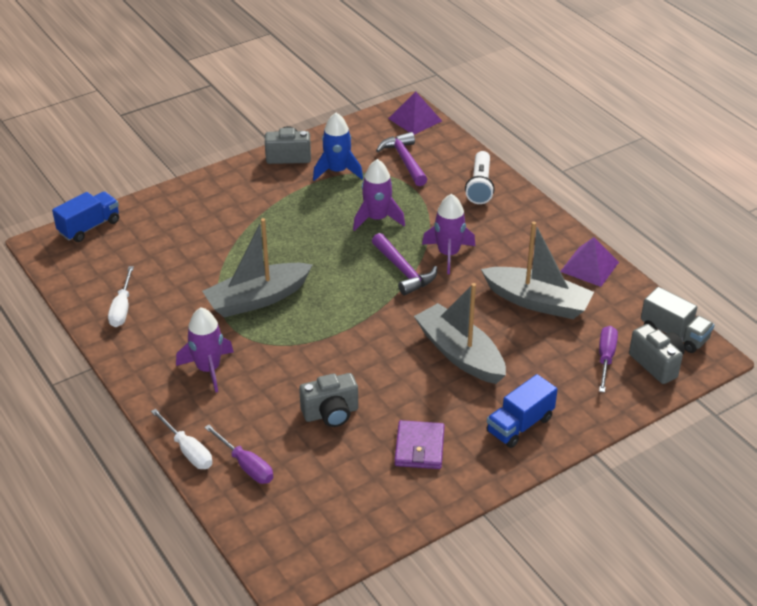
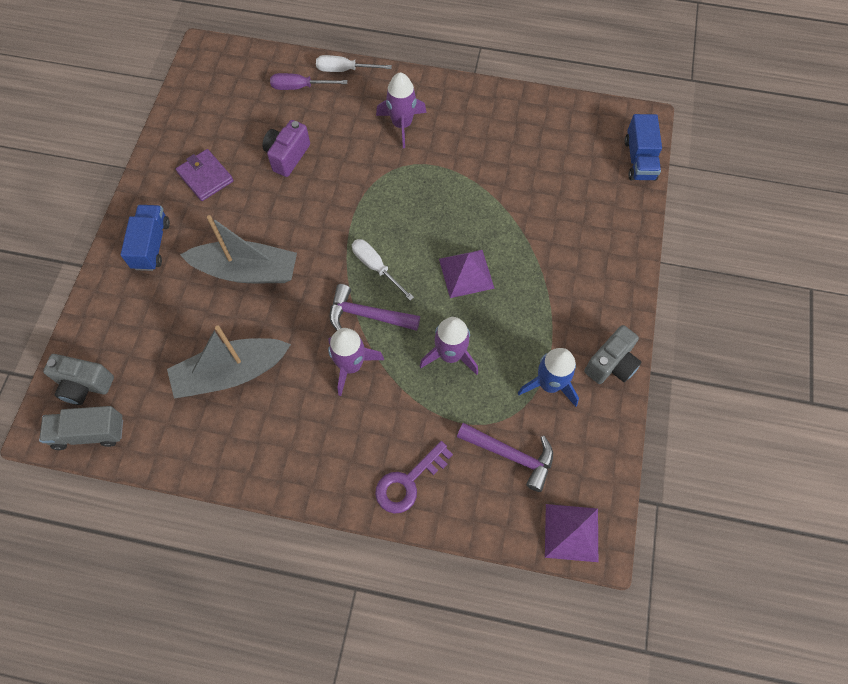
camera: 135 degrees right, 25 degrees up
(122, 308) = (516, 120): white screwdriver -> white screwdriver (376, 267)
(257, 299) = (441, 199): grey boat -> none
(331, 413) = (287, 156): grey camera -> purple camera
(480, 186) = (408, 482): white flashlight -> purple key
(589, 266) = (218, 456): purple pyramid -> purple pyramid (466, 273)
(605, 358) = (130, 357): purple screwdriver -> none

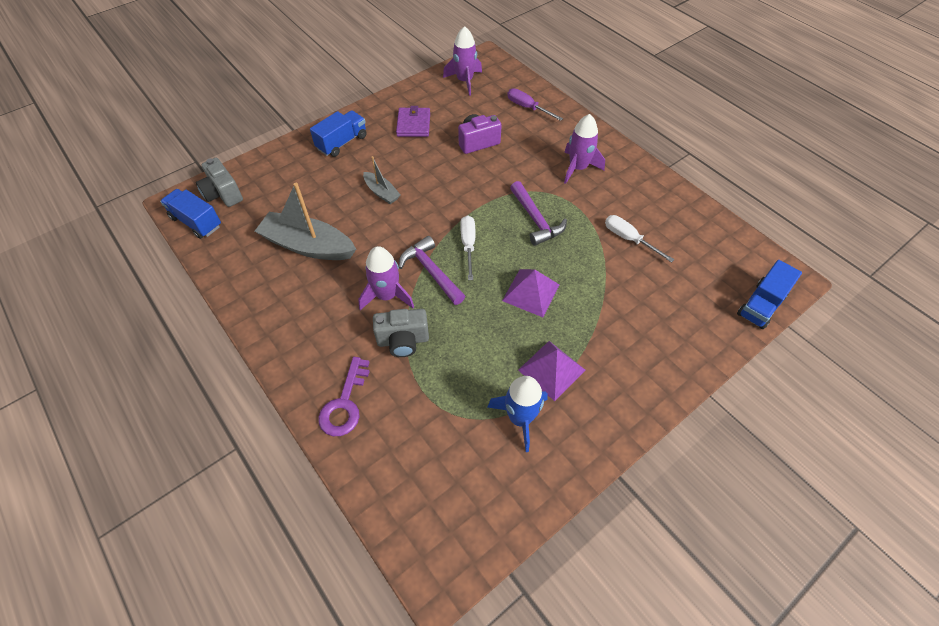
camera: 40 degrees right, 10 degrees down
(89, 433) = (196, 222): grey truck -> blue truck
(247, 271) = (382, 192): grey boat -> grey boat, size x0.52
(345, 70) = (569, 114): white screwdriver -> white screwdriver (629, 239)
(408, 482) = (344, 403): purple key -> purple key turned 75 degrees counterclockwise
(450, 355) = (463, 339): purple rocket -> purple rocket (464, 81)
(511, 455) = (438, 447): purple hammer -> purple hammer (536, 220)
(571, 532) = (426, 548): purple pyramid -> purple pyramid (551, 370)
(611, 364) = (588, 443): grey camera -> grey camera (403, 341)

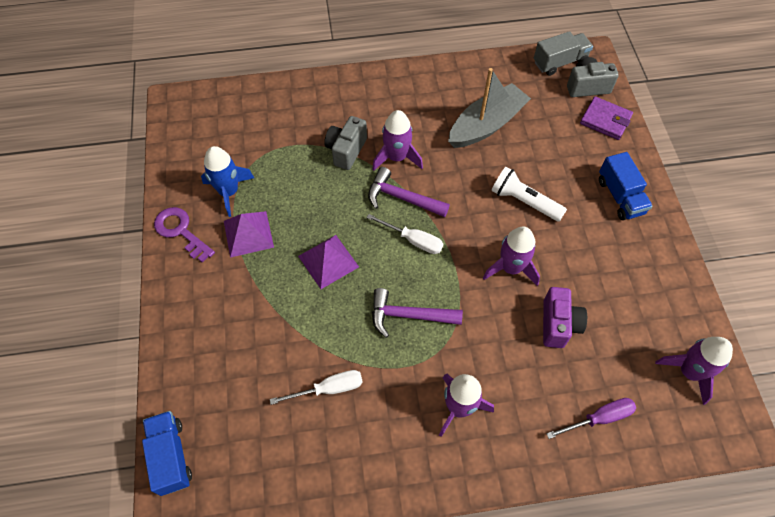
camera: 120 degrees right, 5 degrees up
(196, 222) = (559, 62): blue truck -> grey truck
(344, 403) = (320, 98): purple key -> purple key (181, 231)
(382, 192) = (524, 201): grey boat -> white flashlight
(413, 124) = (622, 274): purple wallet -> purple wallet (605, 120)
(431, 271) = (402, 198): purple hammer -> purple hammer turned 150 degrees counterclockwise
(450, 179) = (511, 268): none -> purple rocket

